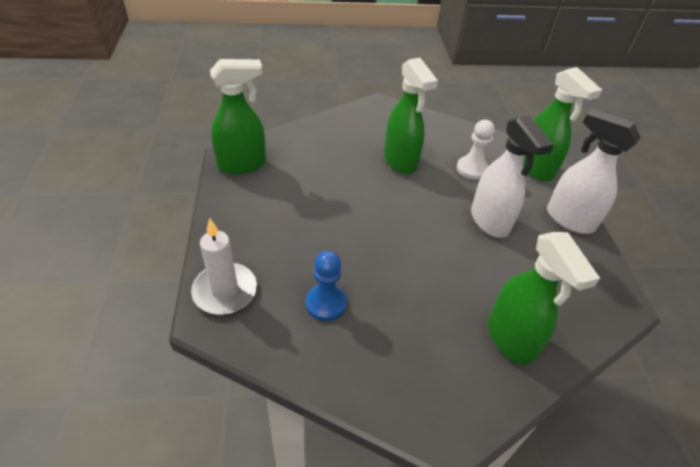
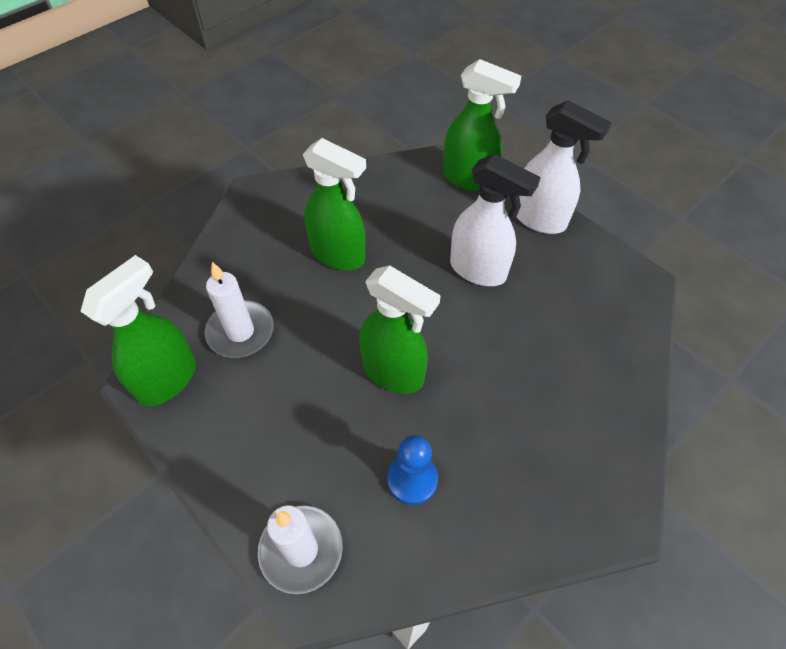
camera: 35 degrees left, 10 degrees up
(303, 166) = (240, 332): none -> white candle
(472, 169) = (414, 218): white pawn -> none
(510, 339) = (591, 385): green spray bottle -> green spray bottle (393, 372)
(569, 219) = (540, 219): white spray bottle -> white spray bottle turned 150 degrees counterclockwise

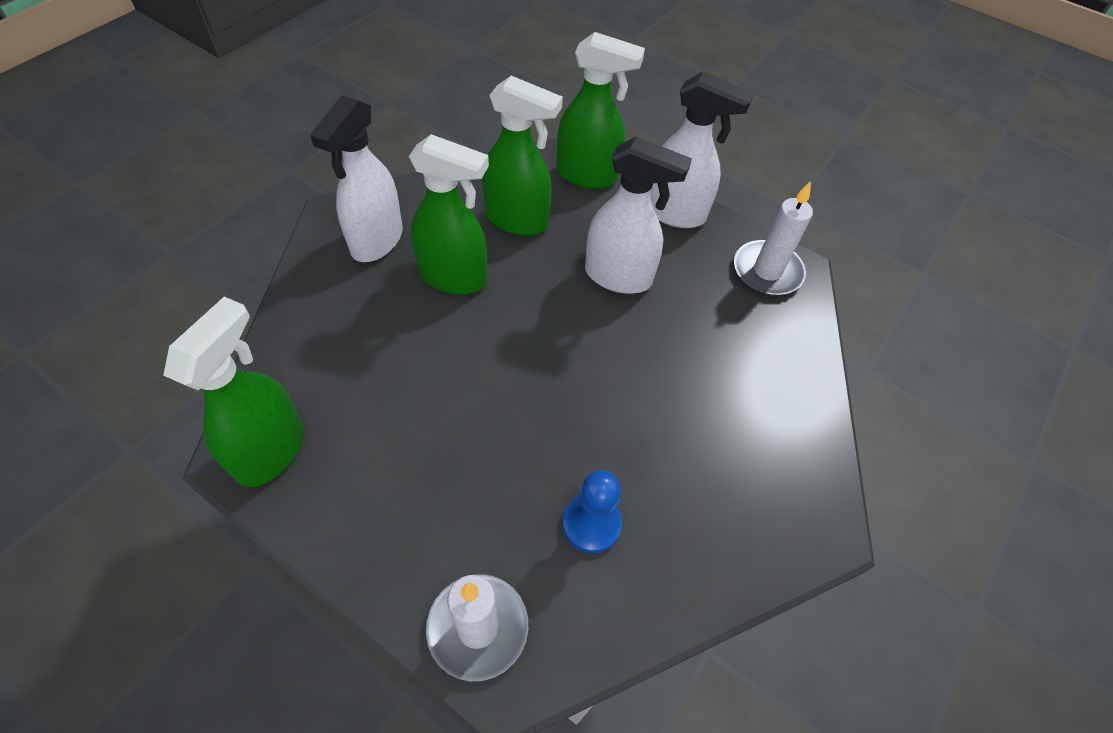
camera: 15 degrees left, 0 degrees up
(240, 332) = (352, 381): white candle -> white candle (767, 271)
(282, 218) = (376, 241): none -> white spray bottle
(393, 372) = (545, 404): green spray bottle -> green spray bottle (517, 220)

